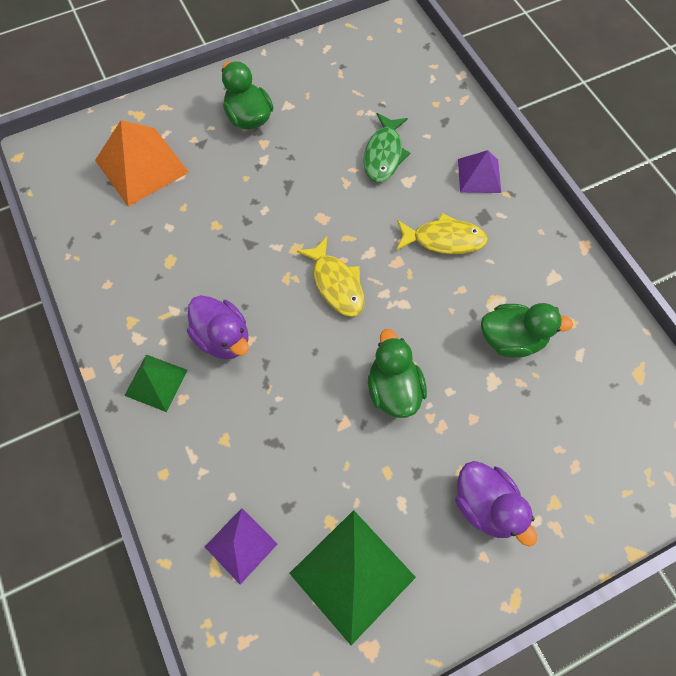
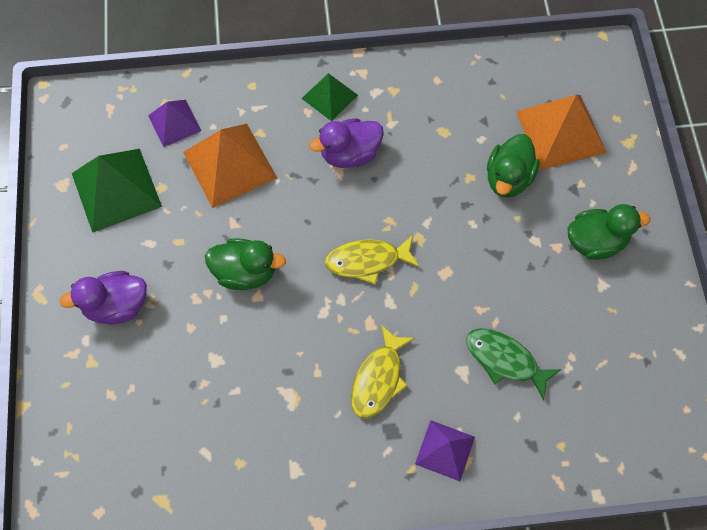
camera: 110 degrees right, 0 degrees up
(275, 456) = (230, 164): none -> orange pyramid
(511, 339) = (248, 395): green duck -> green duck (508, 178)

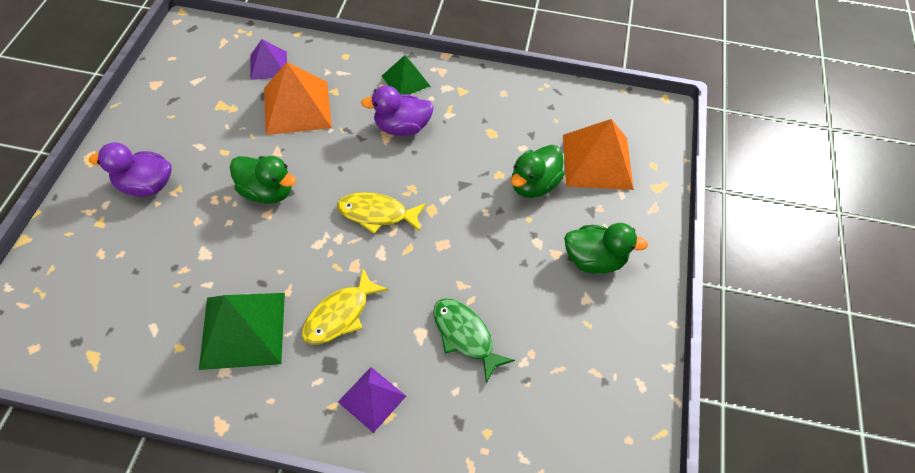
camera: 15 degrees right, 10 degrees down
(116, 190) = (195, 99): green pyramid -> green pyramid (243, 330)

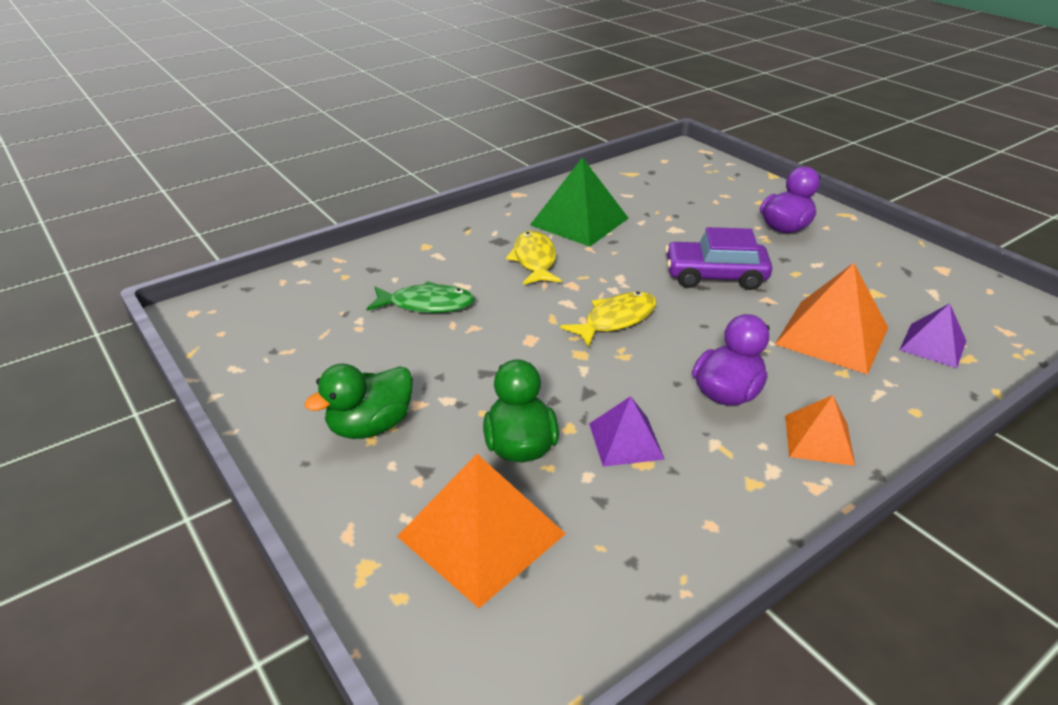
camera: 135 degrees right, 20 degrees down
(267, 192) = (715, 276): green duck -> purple car
(372, 399) = (447, 245): purple pyramid -> purple pyramid (625, 441)
(405, 80) = (819, 439): green pyramid -> orange pyramid

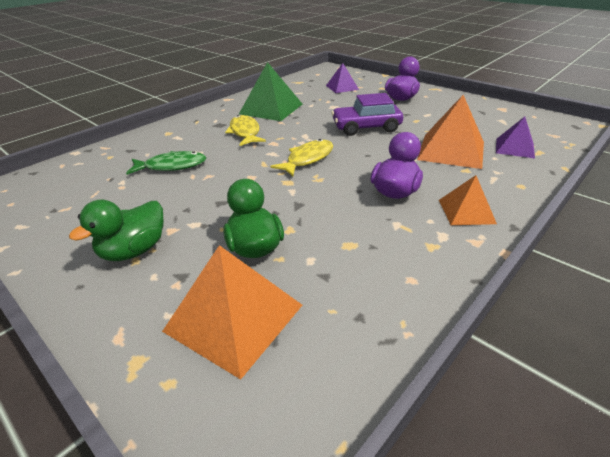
camera: 10 degrees left, 0 degrees up
(625, 441) = (333, 232): purple pyramid -> purple pyramid (342, 87)

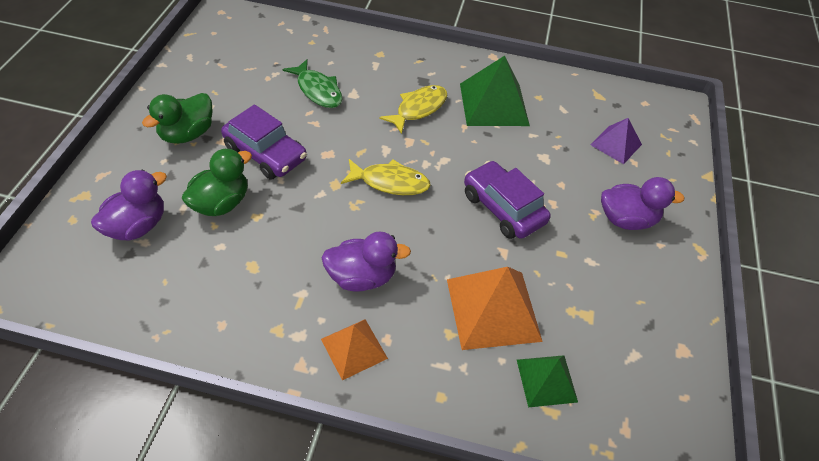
camera: 55 degrees right, 15 degrees up
(134, 250) = (187, 134): green duck -> green duck turned 60 degrees counterclockwise
(217, 208) = (265, 154): none -> purple car
(234, 317) = (137, 226): orange pyramid -> purple duck
(514, 148) = (546, 380): purple pyramid -> green pyramid

